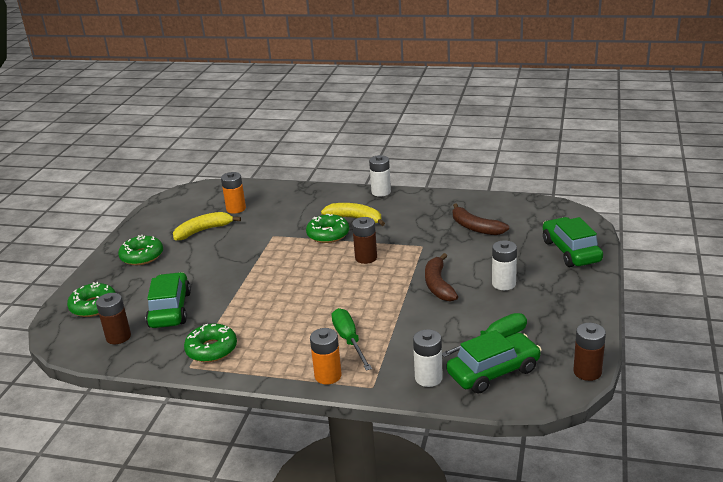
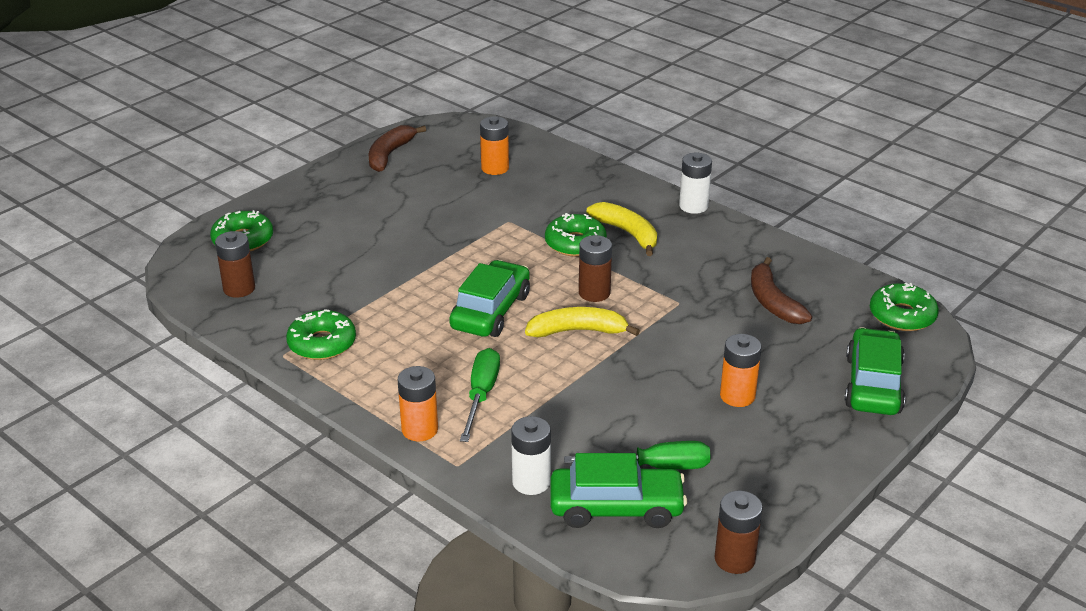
camera: 25 degrees right, 5 degrees up
(142, 256) = (340, 195): green donut -> green donut (902, 316)
(170, 309) = (317, 276): green car -> green car (490, 311)
(203, 231) = (434, 185): yellow banana -> yellow banana (578, 331)
(438, 285) = (652, 364): brown banana -> brown banana (390, 154)
(503, 284) = (737, 396): white battery -> orange battery

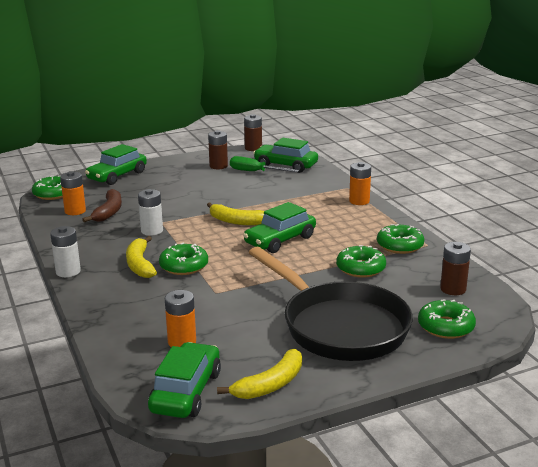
camera: 155 degrees left, 10 degrees down
(355, 215) = (339, 326): none -> black pan
(361, 292) = (360, 268): none -> green donut
(390, 154) = (270, 384): brown banana -> yellow banana
(455, 135) = (186, 392): none -> green car
(481, 395) = (317, 207): green screwdriver -> none
(531, 482) = (316, 177): white battery -> white battery (152, 231)
(594, 293) = (205, 236): brown battery -> brown battery (218, 166)
(737, 396) = (186, 184): orange battery -> orange battery (75, 211)

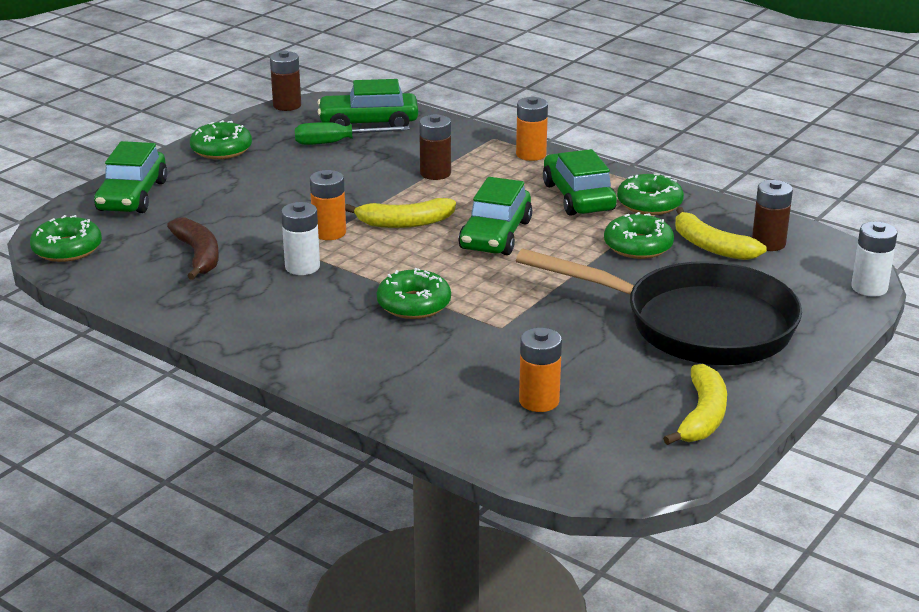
camera: 30 degrees left, 5 degrees up
(68, 271) = (260, 357): white battery -> white battery (869, 288)
(75, 211) = (143, 267): orange battery -> orange battery (329, 233)
(140, 264) = (350, 319): yellow banana -> yellow banana (711, 246)
(186, 392) = (619, 456): green car -> green car (578, 197)
(218, 166) = (271, 145): brown battery -> brown battery (435, 173)
(445, 327) = (809, 290): green donut -> green donut (221, 149)

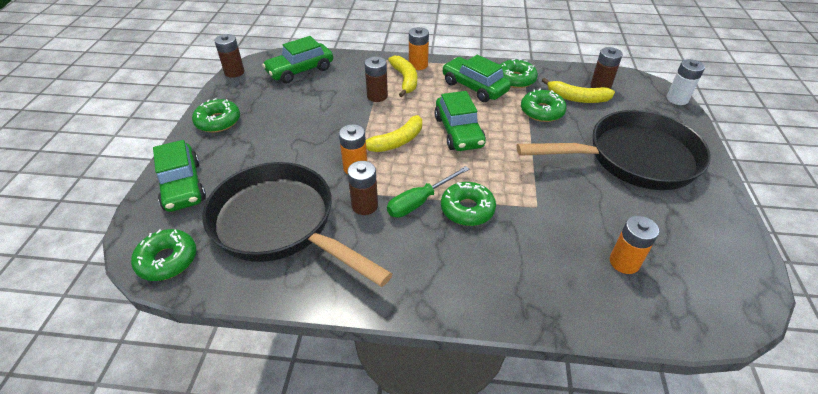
camera: 30 degrees left, 15 degrees up
(198, 255) = (280, 224): brown banana -> black pan
(302, 267) = (364, 205): white battery -> brown battery
(337, 142) = (294, 91): green screwdriver -> green screwdriver (420, 201)
(702, 416) = (716, 230): yellow banana -> yellow banana (405, 80)

